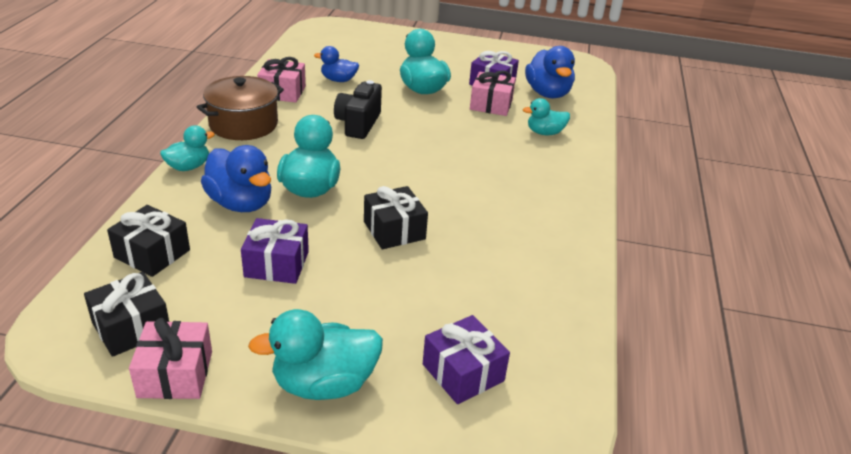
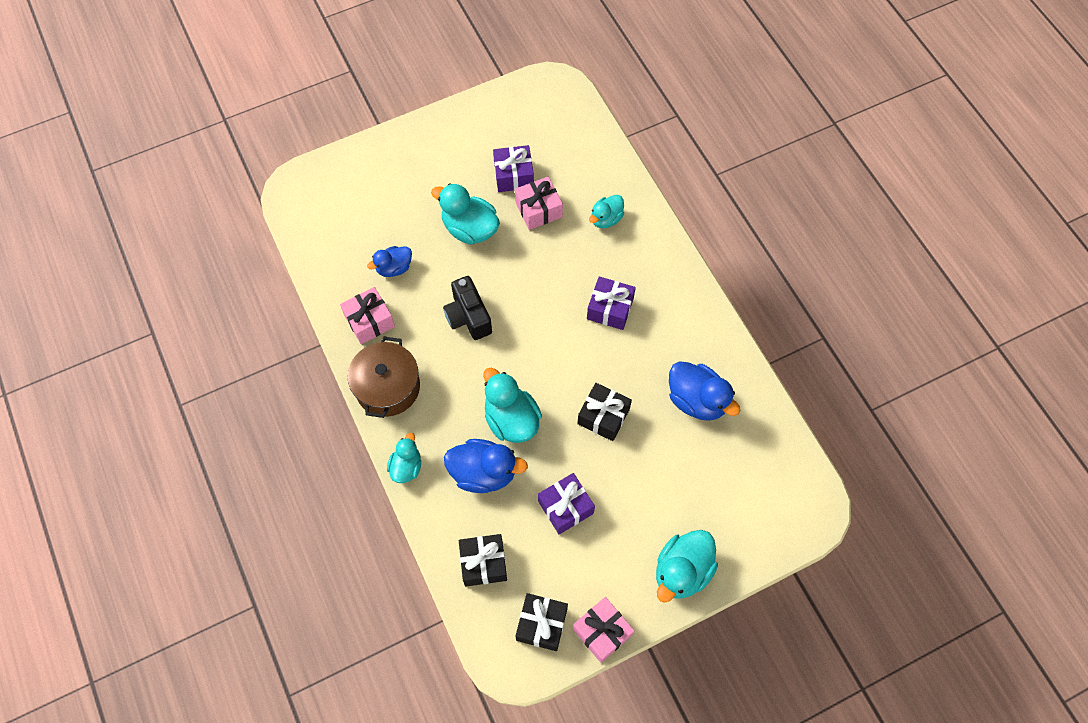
camera: 35 degrees left, 30 degrees up
(463, 372) = (742, 502): purple gift -> purple gift (610, 309)
(547, 93) = (566, 158): blue duck -> blue duck (697, 400)

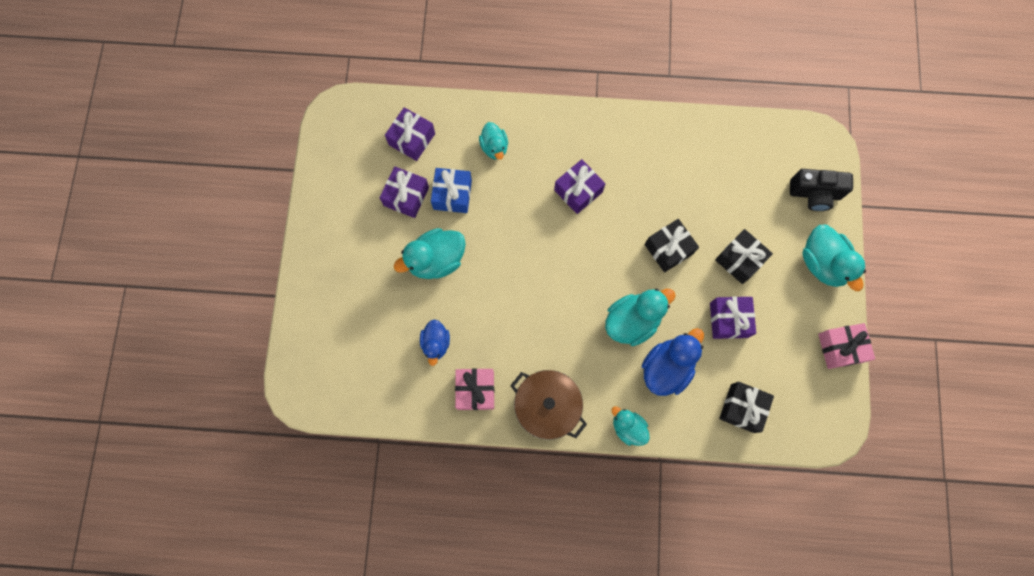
camera: 60 degrees left, 10 degrees up
(468, 317) = (520, 306): black camera -> black camera (814, 194)
(511, 419) = (632, 321): turquoise duck -> turquoise duck turned 150 degrees clockwise
(538, 209) = (452, 195): pink gift -> blue gift
(541, 624) = (813, 390): black gift -> black gift (739, 260)
(569, 152) = (412, 139): none -> purple gift
(697, 400) = (693, 172): blue duck -> none

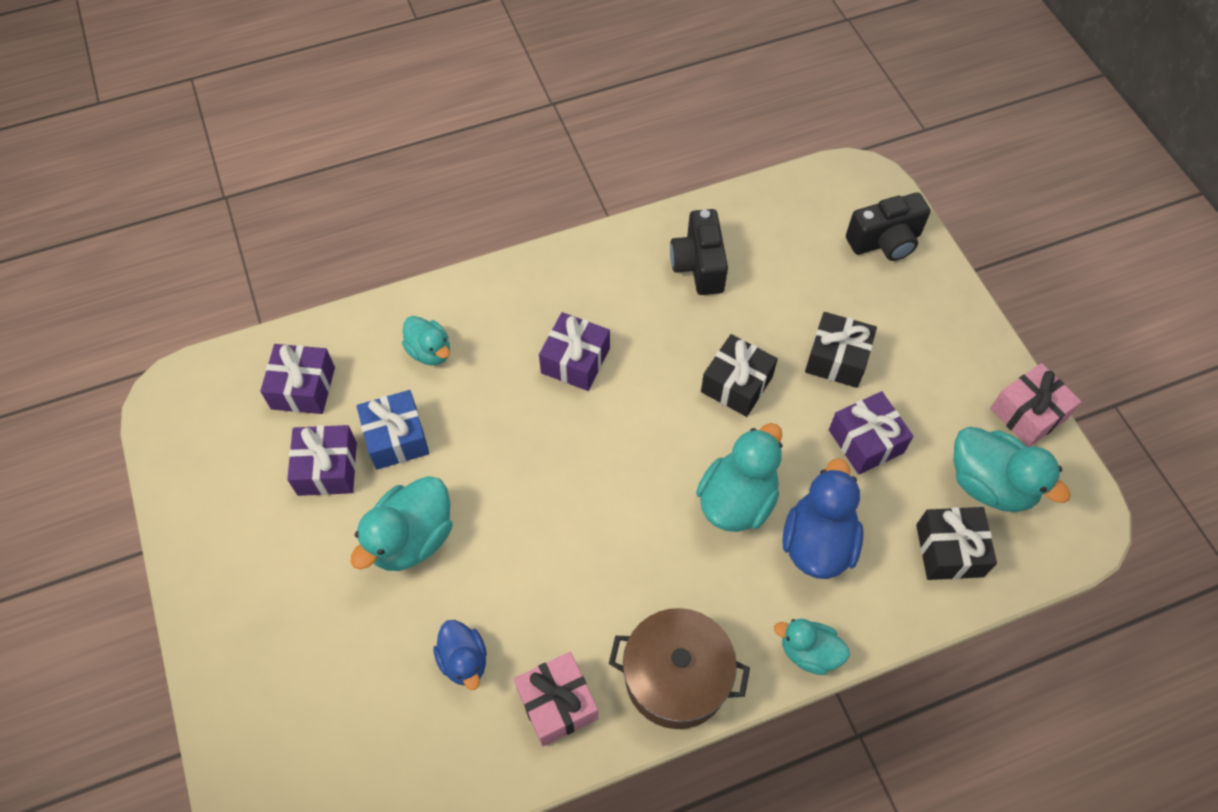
camera: 25 degrees left, 15 degrees down
(685, 159) = (699, 265): none -> black camera
(822, 263) = (944, 319): turquoise duck -> turquoise duck (990, 484)

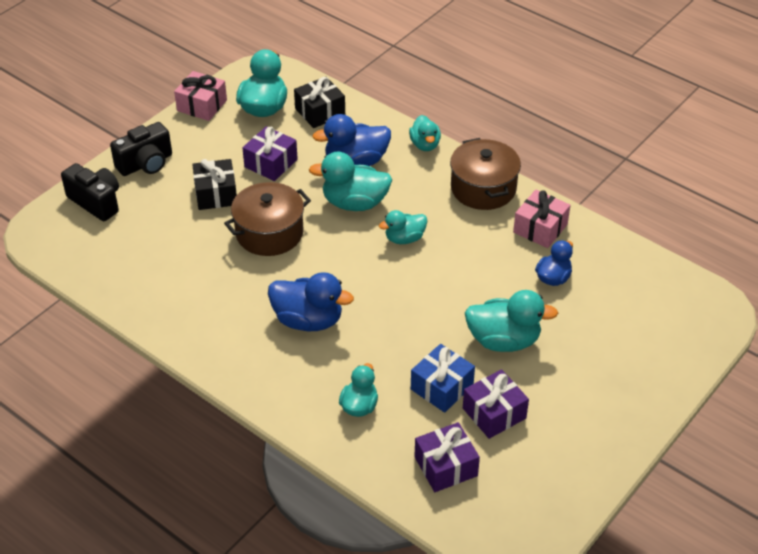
camera: 120 degrees left, 15 degrees down
(575, 361) = (308, 320): purple gift -> blue duck
(640, 524) = (404, 238): none -> turquoise duck
(699, 265) = (178, 288): black camera -> black camera (146, 164)
(736, 384) = (269, 233): black gift -> brown pot

